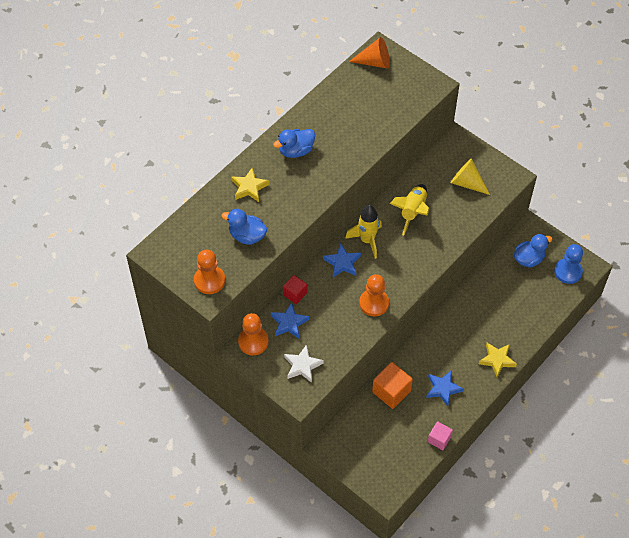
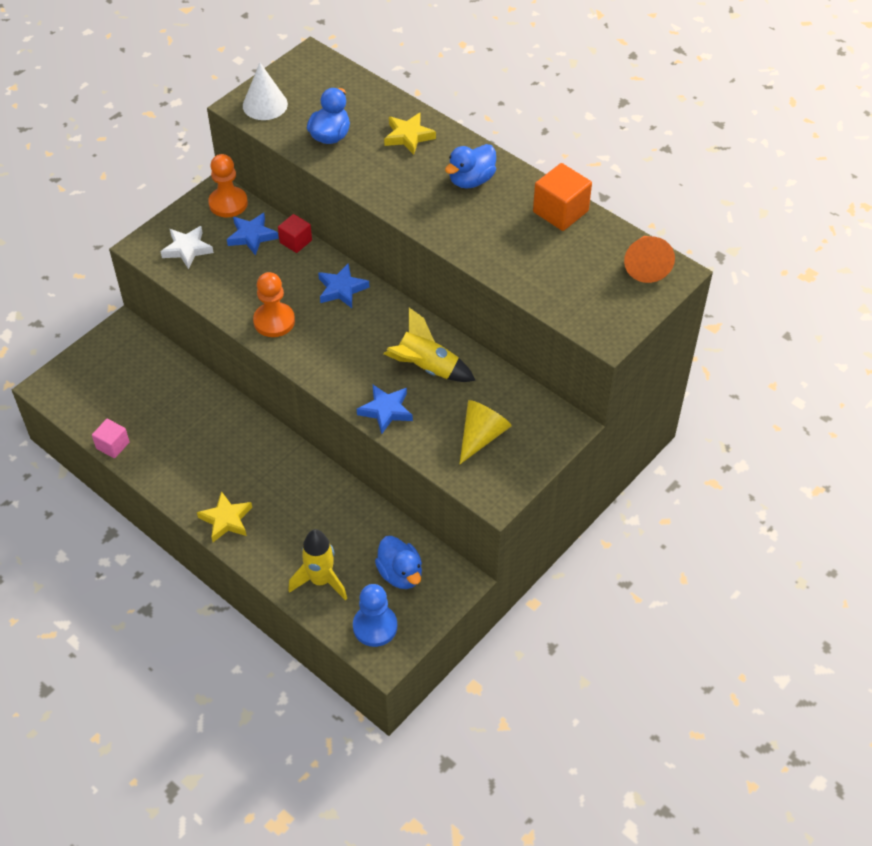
camera: 90 degrees right, 5 degrees down
(209, 280) = (265, 105): orange pawn -> white cone
(296, 151) = (471, 180): blue duck -> blue duck turned 105 degrees counterclockwise
(367, 240) = (378, 316): yellow rocket -> yellow rocket (321, 581)
(391, 391) = (191, 396): orange cube -> orange cube (560, 211)
(443, 389) = (188, 453): blue star -> blue star (386, 410)

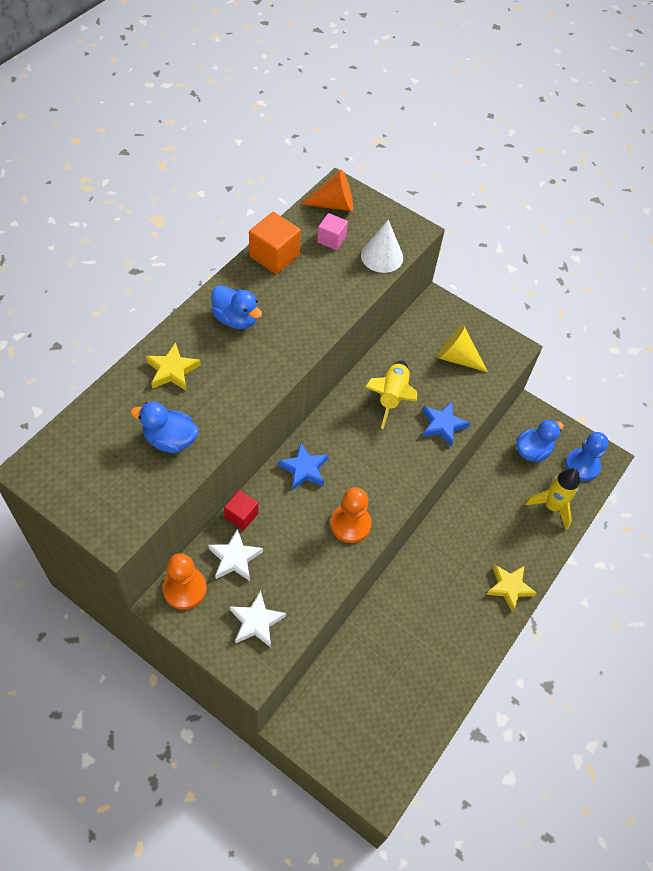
camera: 100 degrees left, 5 degrees up
(113, 445) = (445, 706): pink cube -> pink cube (331, 239)
(252, 236) = (235, 558): blue star -> white star
(265, 105) = (115, 509): white cone -> white cone (382, 256)

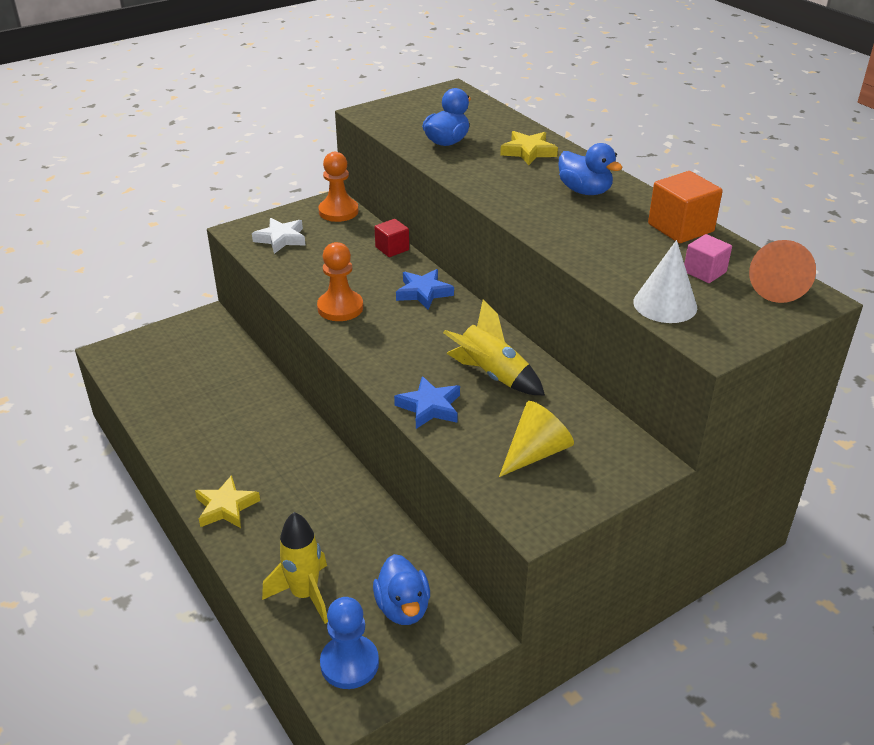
camera: 115 degrees right, 20 degrees down
(235, 558) = (350, 238): white star -> none
(236, 319) = (585, 191): blue duck -> blue duck turned 105 degrees counterclockwise

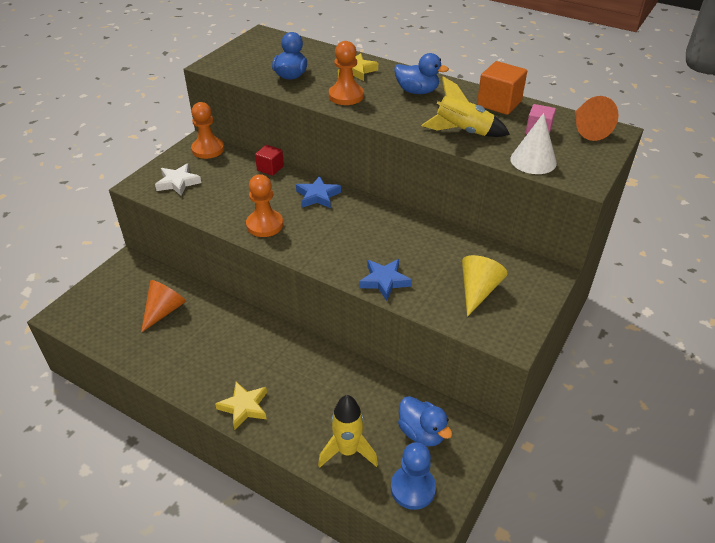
camera: 25 degrees left, 5 degrees up
(211, 380) = (164, 311): none -> orange cone
(492, 177) = (346, 96): none -> orange pawn
(492, 375) = (409, 244): yellow rocket -> yellow rocket (462, 132)

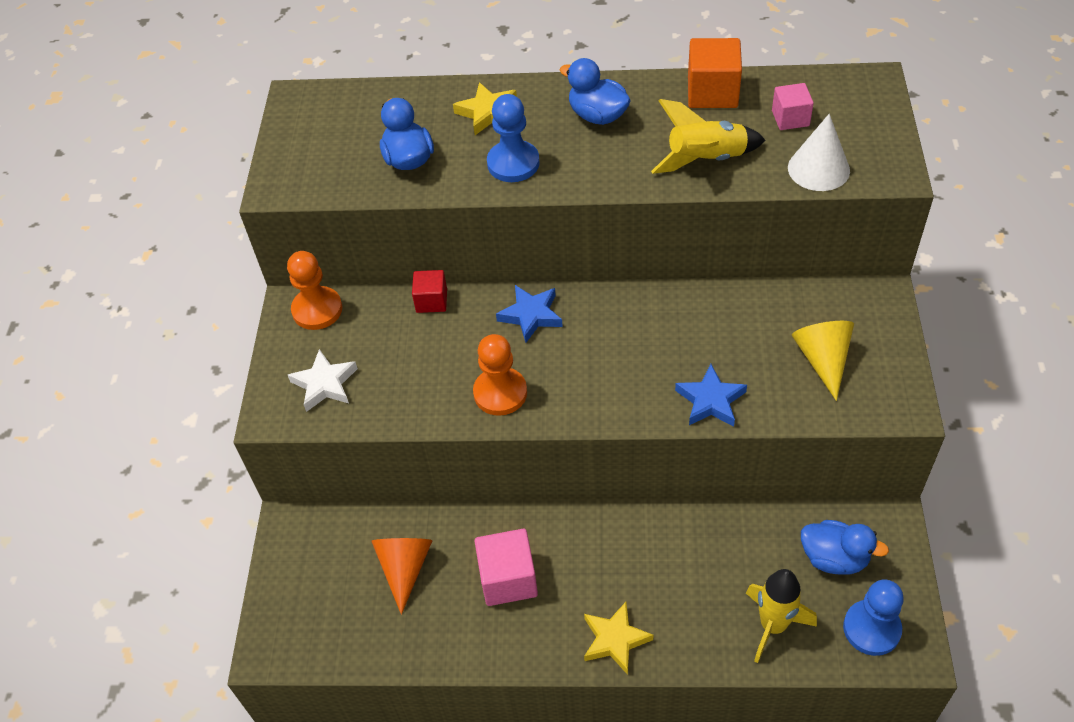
camera: 25 degrees left, 10 degrees up
(213, 343) = (508, 579): none -> pink cube
(346, 96) = (513, 163): orange pawn -> blue pawn
(417, 91) = (597, 115): blue duck -> blue duck turned 135 degrees counterclockwise
(587, 129) = (843, 91): orange cone -> none

